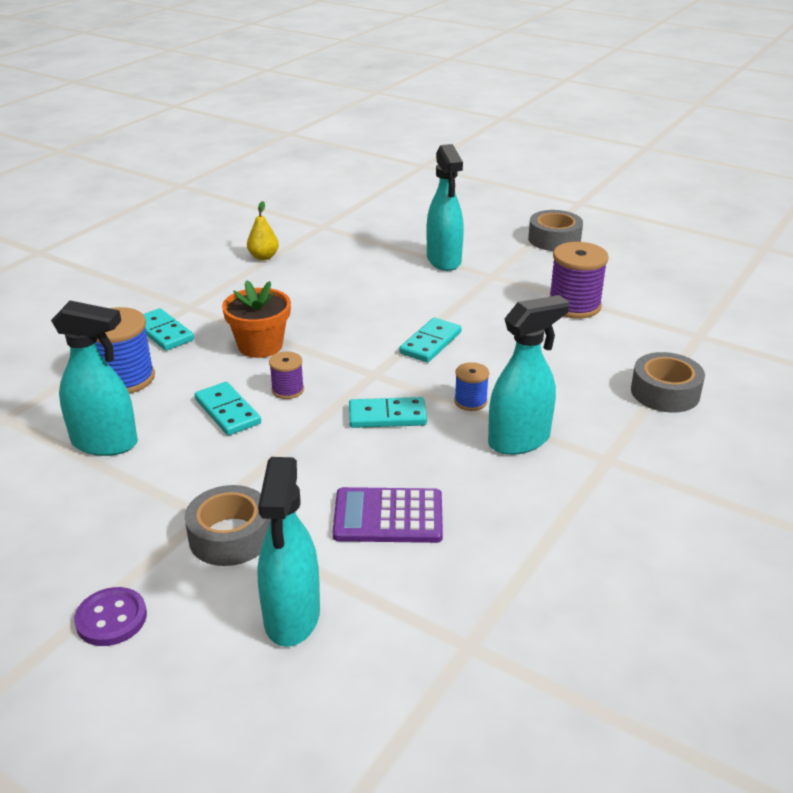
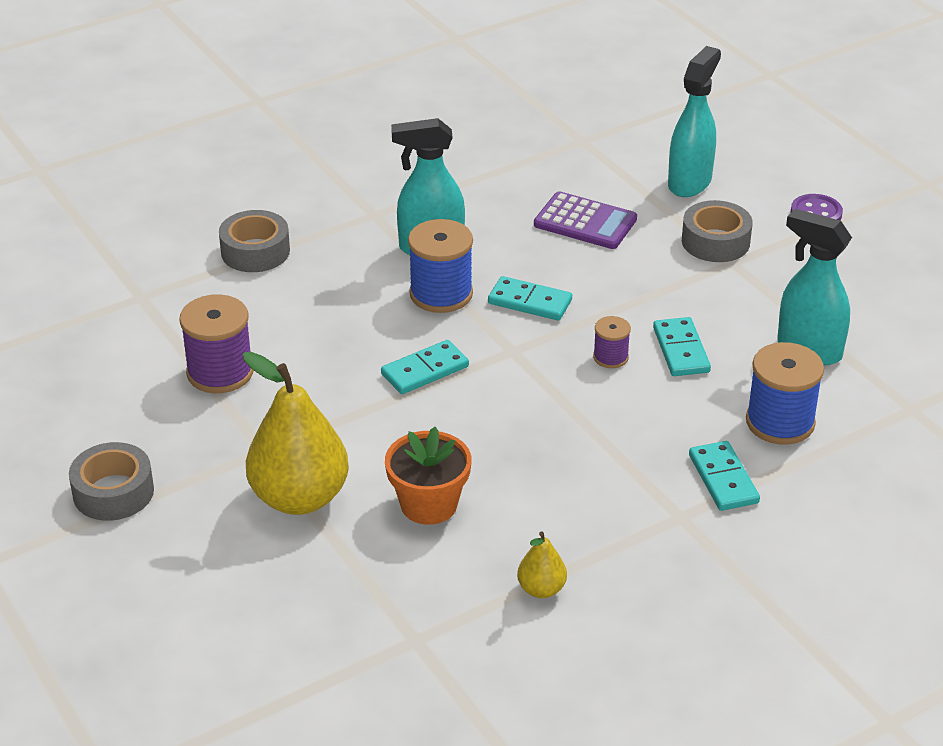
camera: 155 degrees left, 5 degrees up
(260, 345) = (614, 423): orange flower pot -> orange flower pot (429, 504)
(444, 261) = (299, 497): turquoise spray bottle -> yellow pear
(470, 401) = (441, 294): blue spool -> blue spool, size x1.86

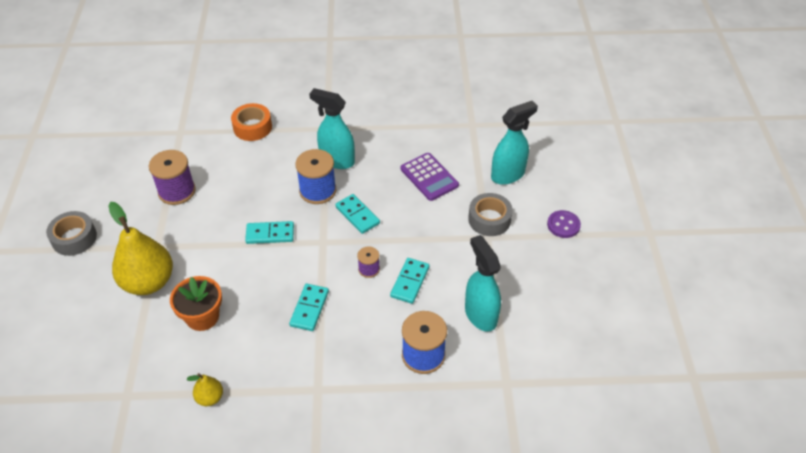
camera: 30 degrees right, 10 degrees up
(255, 251) = (252, 127): grey tape -> orange tape
(723, 479) = (360, 377): turquoise domino -> turquoise domino (309, 308)

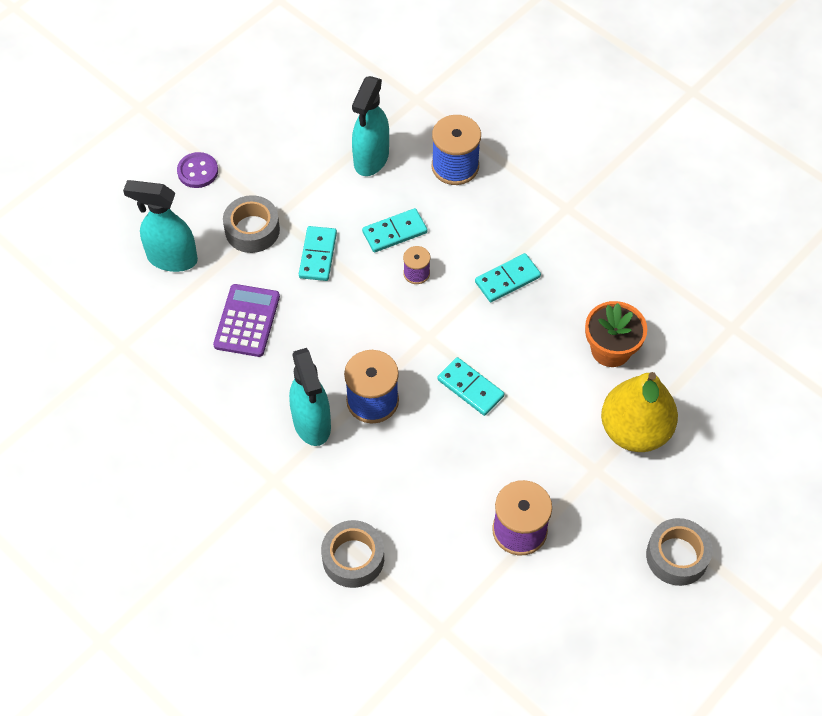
camera: 135 degrees left, 10 degrees up
(210, 398) = (661, 269): yellow pear -> none
(252, 127) = (353, 558): orange tape -> grey tape
(357, 215) = (365, 337): turquoise domino -> turquoise domino (317, 255)

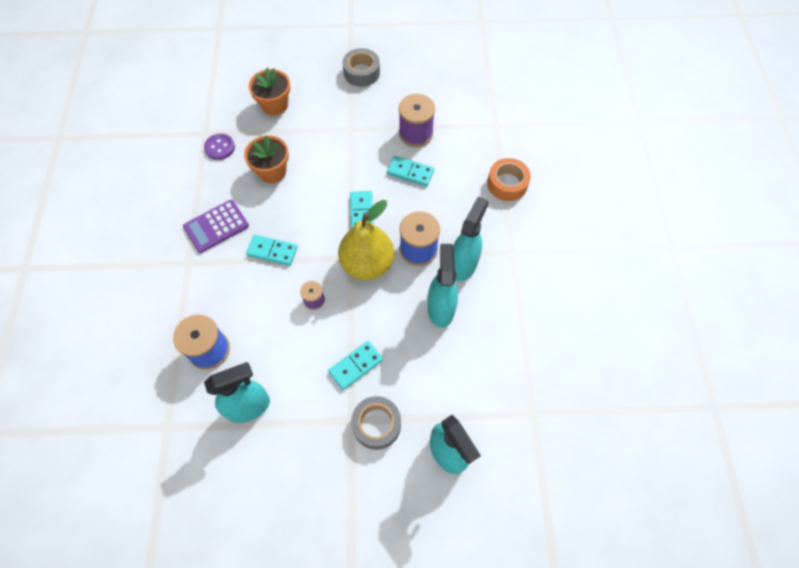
camera: 135 degrees left, 5 degrees up
(197, 171) = (366, 514): purple button -> purple button (220, 147)
(247, 321) = (441, 360): purple calculator -> purple calculator (216, 226)
(292, 364) = (440, 308): none -> turquoise spray bottle
(353, 558) = (507, 184): grey tape -> orange tape
(394, 232) = (295, 338): turquoise domino -> turquoise domino (410, 172)
(635, 430) = (311, 129): yellow pear -> yellow pear (367, 264)
(711, 422) = (275, 105): none -> orange flower pot

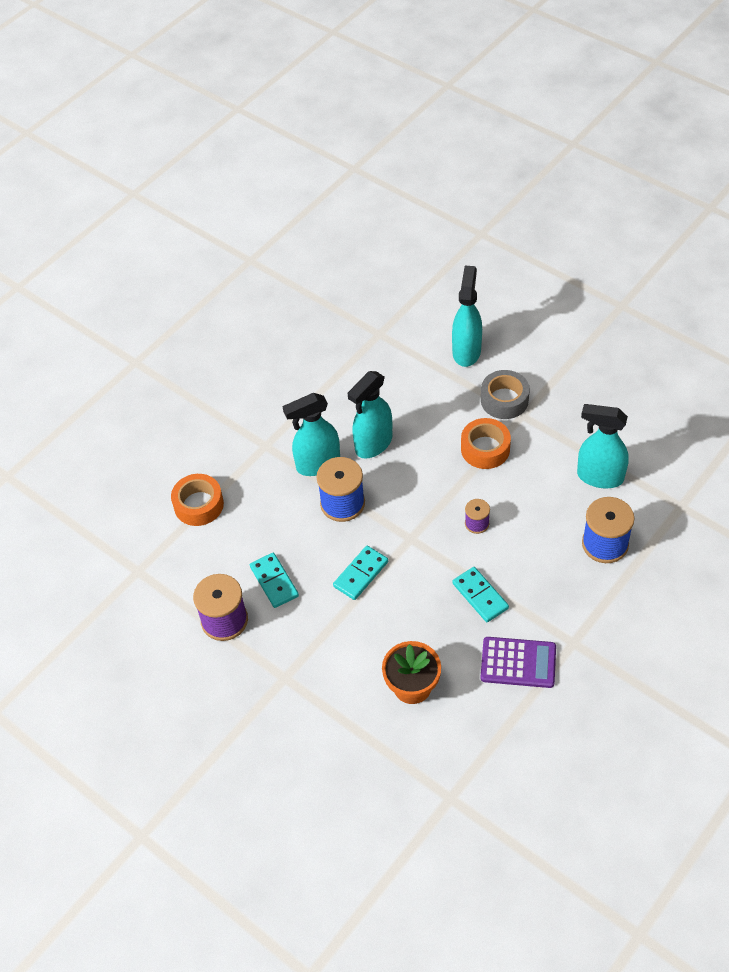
camera: 135 degrees left, 10 degrees down
(220, 147) = (447, 763): purple button -> none
(275, 105) = (339, 776): orange flower pot -> none
(356, 366) = (485, 449): turquoise domino -> orange tape
(361, 72) = (201, 746): grey tape -> none
(367, 264) = (401, 522): yellow pear -> none

